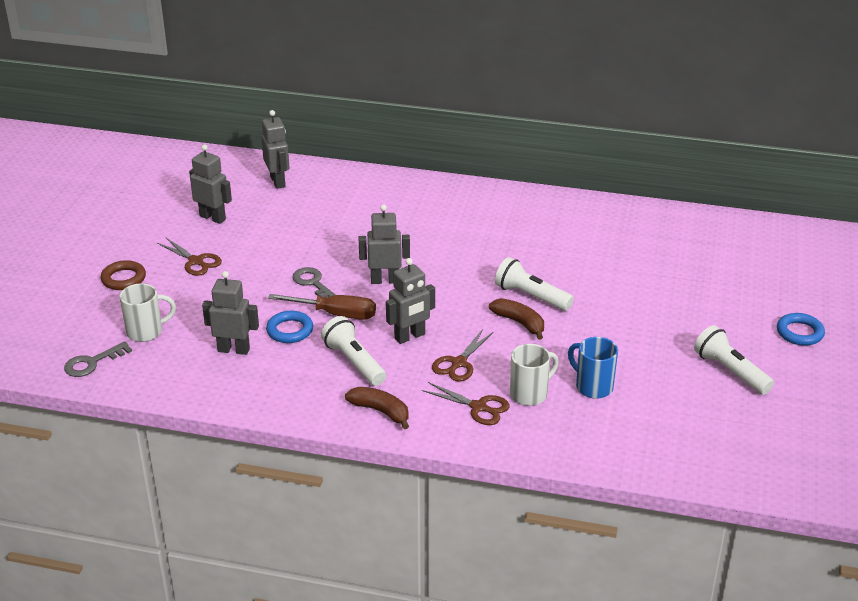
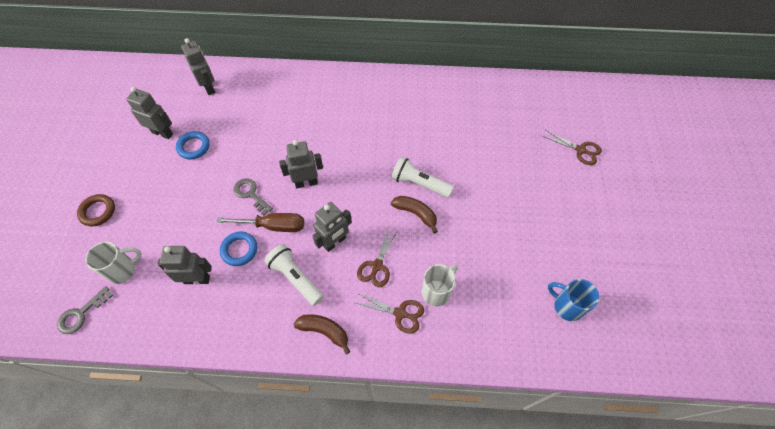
camera: 10 degrees left, 25 degrees up
(196, 261) = (154, 183): brown scissors -> brown scissors (580, 150)
(593, 387) = (482, 275): blue mug -> blue mug (567, 306)
(730, 371) = (580, 241): white flashlight -> none
(799, 333) = (620, 192): blue ring -> blue ring (194, 147)

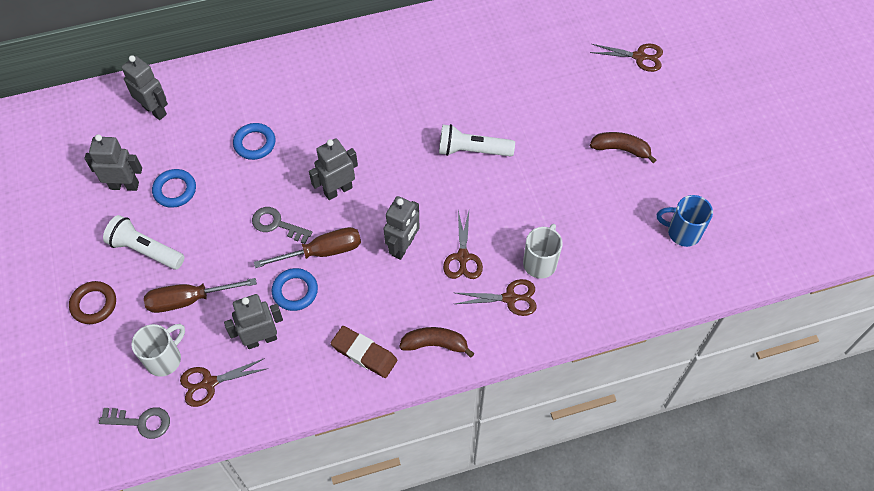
camera: 20 degrees left, 0 degrees up
(81, 314) = (141, 422): grey key -> grey key turned 105 degrees counterclockwise
(143, 301) = (209, 383): none -> brown scissors
(162, 230) = (188, 300): none -> brown screwdriver
(264, 130) = (254, 143): none -> blue ring
(266, 319) = (364, 353): none -> brown eraser
(295, 278) = (376, 300): white flashlight -> white flashlight (145, 250)
(415, 213) = (482, 186): brown banana -> brown banana (620, 149)

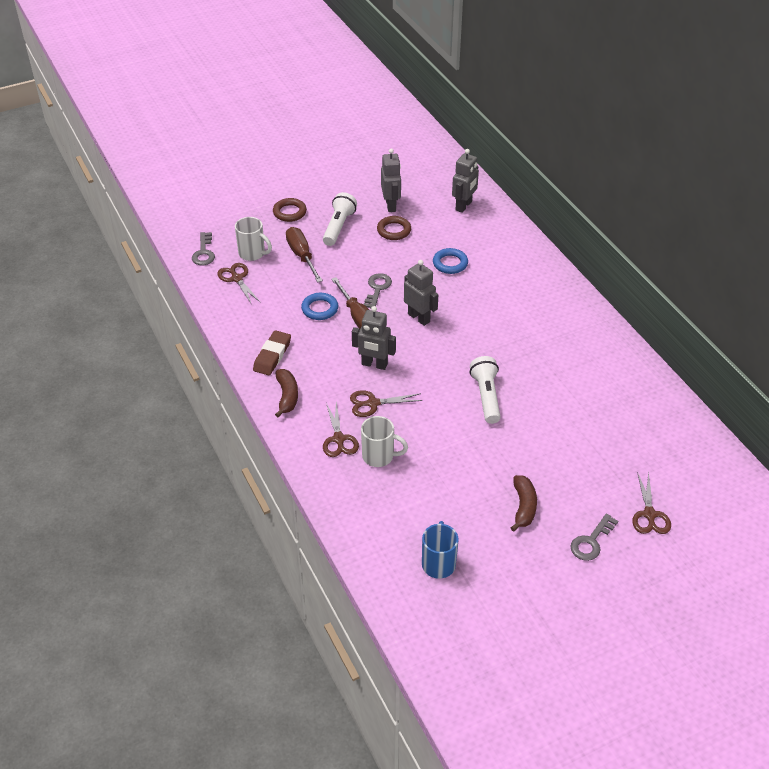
camera: 80 degrees right, 15 degrees down
(175, 190) = (394, 230): blue ring -> brown ring
(261, 339) = (276, 298): grey robot -> none
(665, 106) = (591, 541): none -> grey key

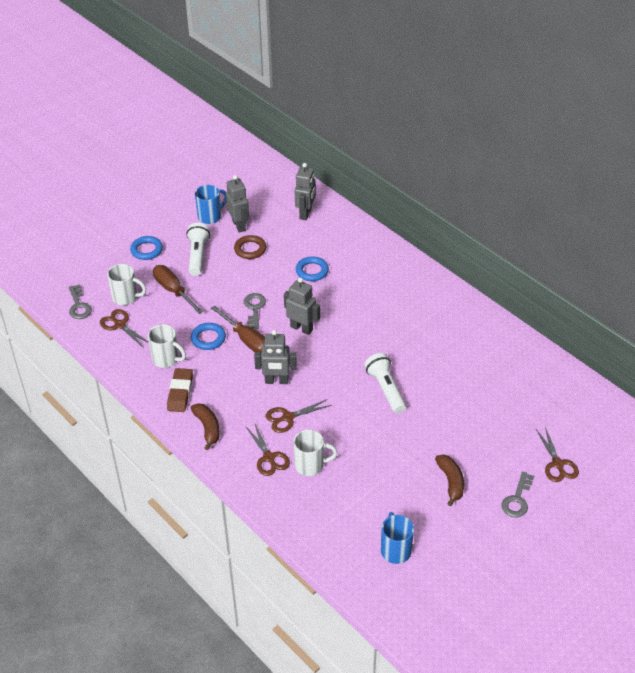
camera: 15 degrees left, 0 degrees up
(270, 321) = (166, 359): none -> white mug
(289, 212) = (146, 250): brown ring -> blue ring
(365, 192) = (210, 216): none -> blue mug

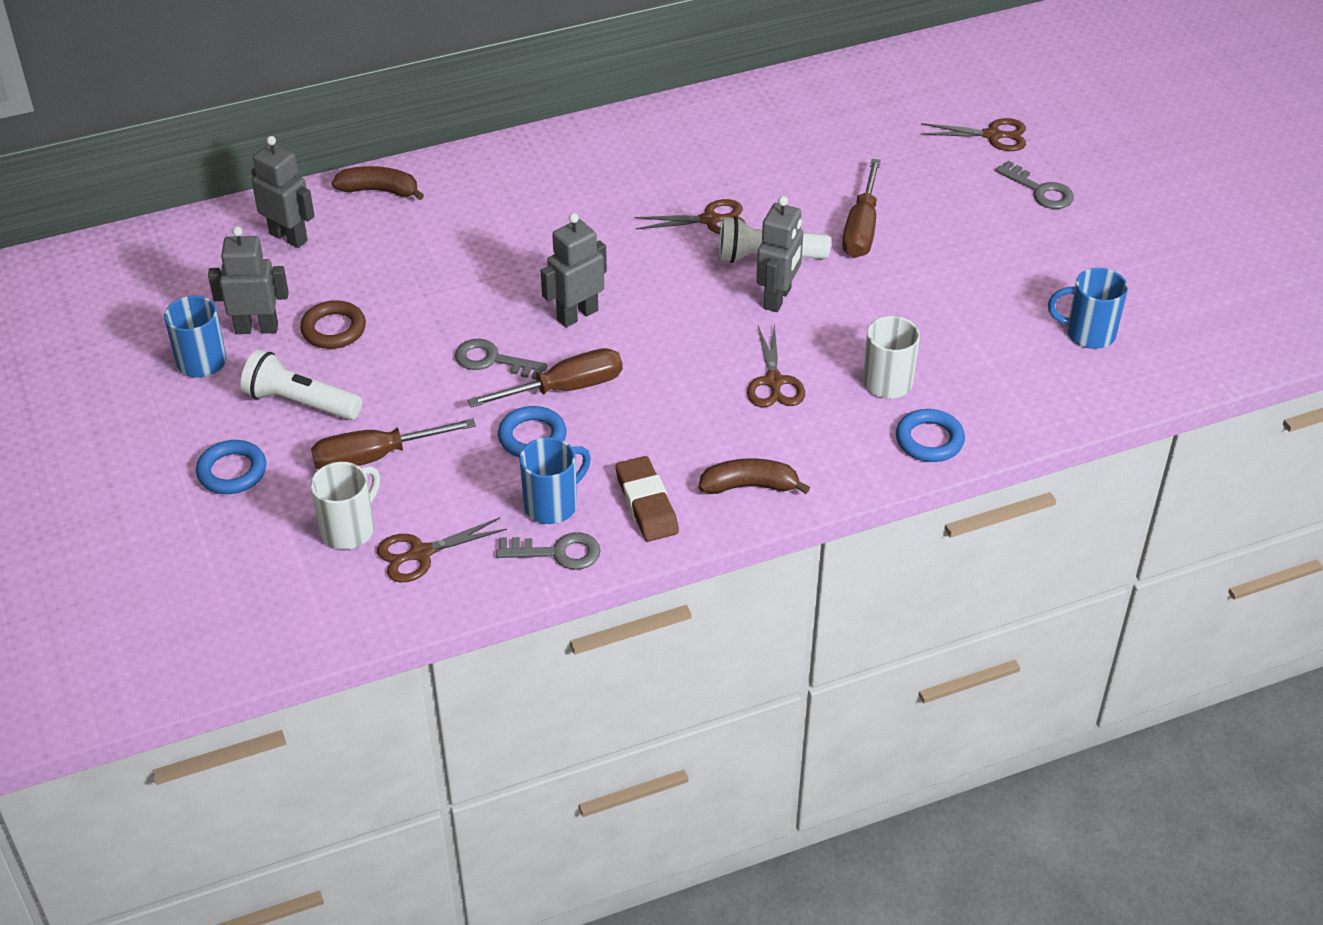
camera: 70 degrees left, 0 degrees up
(79, 306) = (325, 606): grey key -> grey key (557, 552)
(166, 359) = (552, 505): white mug -> blue mug
(180, 392) = (646, 504): brown eraser -> brown eraser turned 45 degrees clockwise
(269, 458) = (851, 425): brown scissors -> brown scissors (710, 220)
(276, 381) = (684, 375): grey robot -> grey robot (778, 298)
(312, 271) = (444, 267): blue ring -> blue ring (929, 440)
(432, 423) = (861, 229): none -> brown screwdriver
(451, 482) = (983, 243): brown banana -> brown banana (379, 190)

